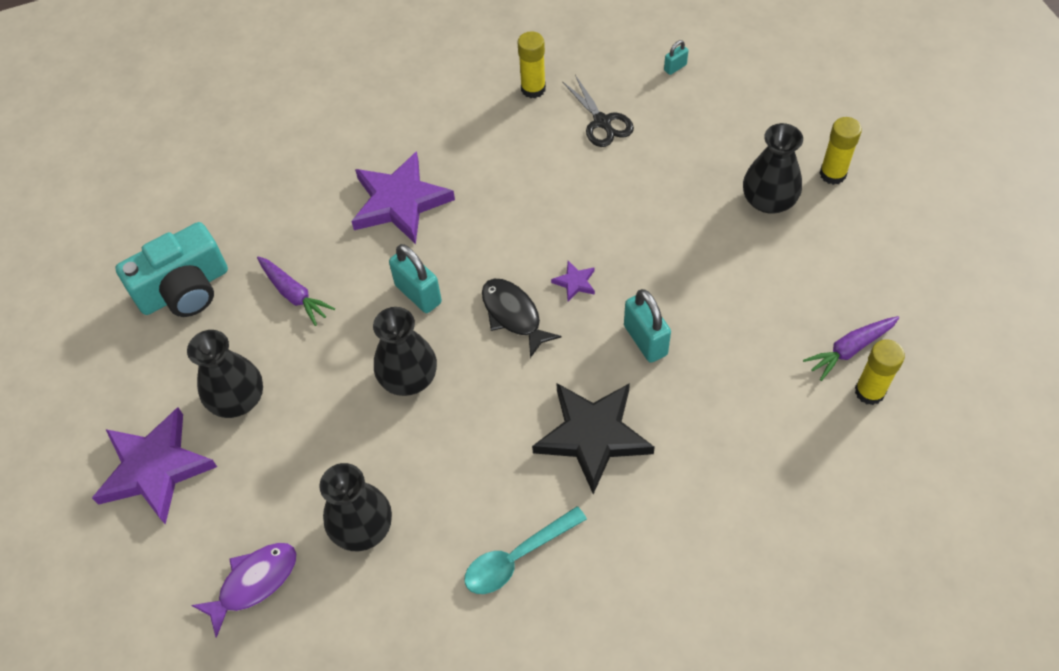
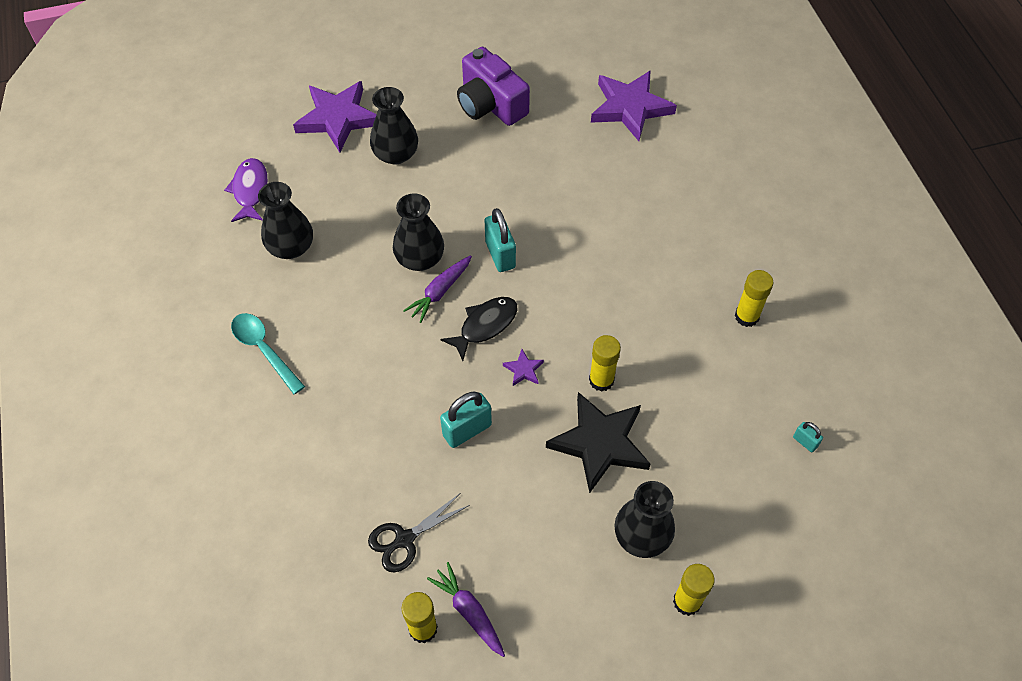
camera: 80 degrees right, 0 degrees up
(184, 289) = (490, 104): turquoise camera -> purple camera
(254, 583) = (250, 190): purple fish -> purple fish turned 135 degrees counterclockwise
(294, 294) = (492, 172): purple carrot -> purple carrot (440, 292)
(400, 202) = (594, 229): purple star -> purple star (630, 108)
(418, 294) = (500, 254): turquoise padlock -> turquoise padlock turned 60 degrees counterclockwise
(592, 435) = (370, 394): black star -> black star (600, 443)
(594, 215) = (601, 380): none -> yellow glue stick
(602, 122) = (716, 379): black scissors -> black scissors (405, 539)

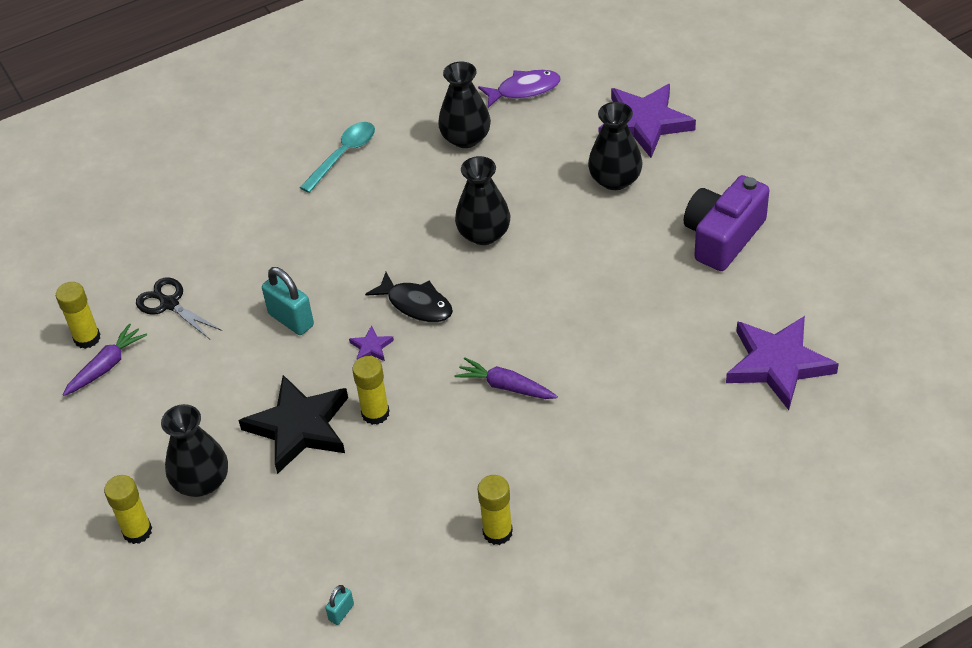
camera: 80 degrees right, 10 degrees down
(440, 292) = (447, 260): purple carrot -> purple carrot (506, 386)
(500, 254) = (511, 295): turquoise padlock -> none

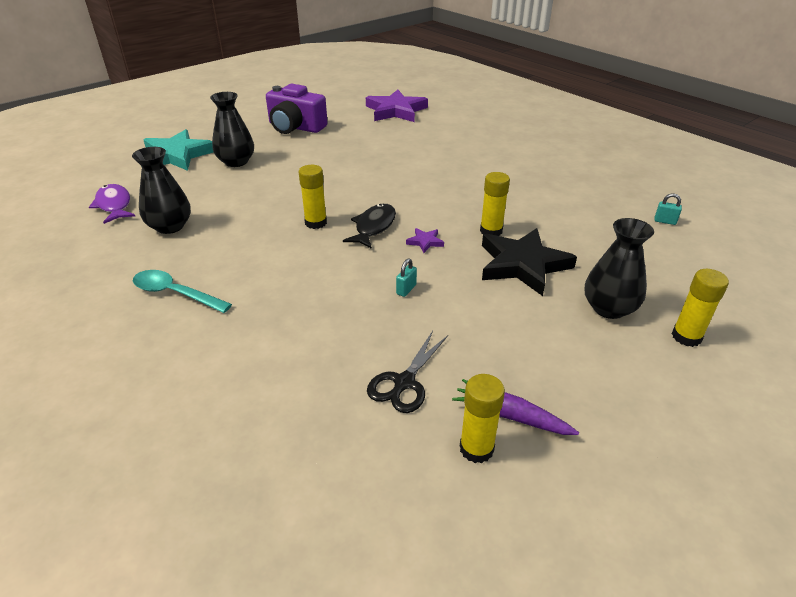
camera: 105 degrees left, 10 degrees down
(291, 320) = (406, 289): turquoise padlock -> turquoise padlock, size x0.52
(484, 234) = (292, 206): black vase -> none
(497, 532) = (561, 175): yellow glue stick -> yellow glue stick (316, 223)
(506, 386) = (443, 183): purple carrot -> none
(645, 123) = (176, 155): purple star -> turquoise star

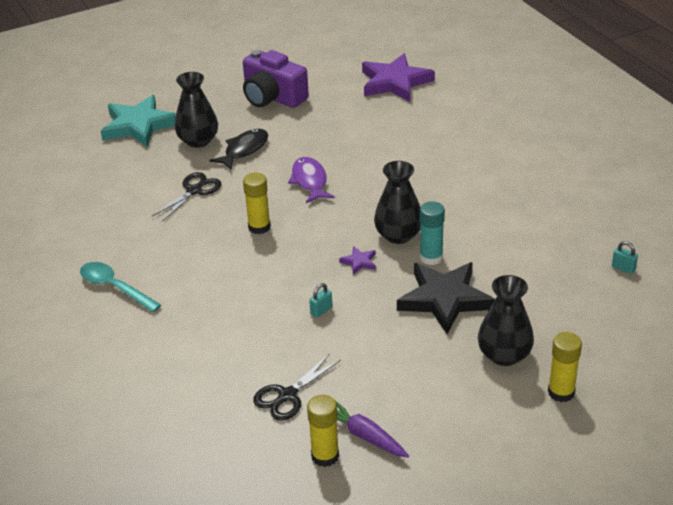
camera: 15 degrees right, 0 degrees up
(114, 205) = (71, 183): purple fish -> purple fish (310, 181)
(170, 226) = (120, 215): black vase -> black vase (398, 235)
(242, 200) = (194, 191): none -> black scissors
(373, 227) = (314, 238): black fish -> black fish (244, 150)
(491, 231) = (431, 257): yellow glue stick -> turquoise glue stick

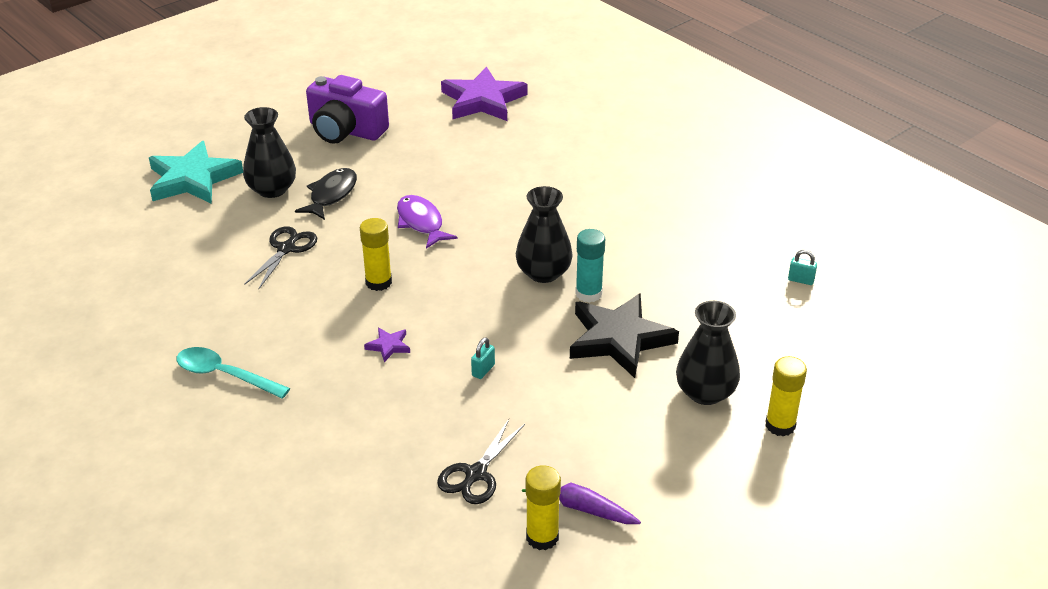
camera: 15 degrees left, 0 degrees up
(359, 262) = (509, 309): purple star -> purple star (388, 346)

